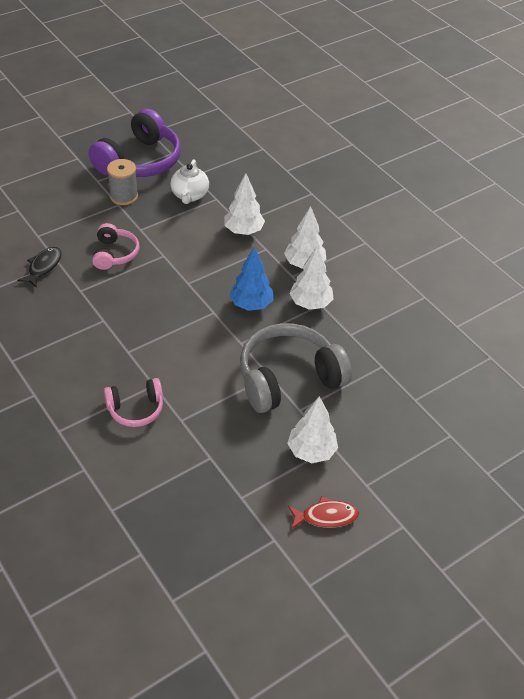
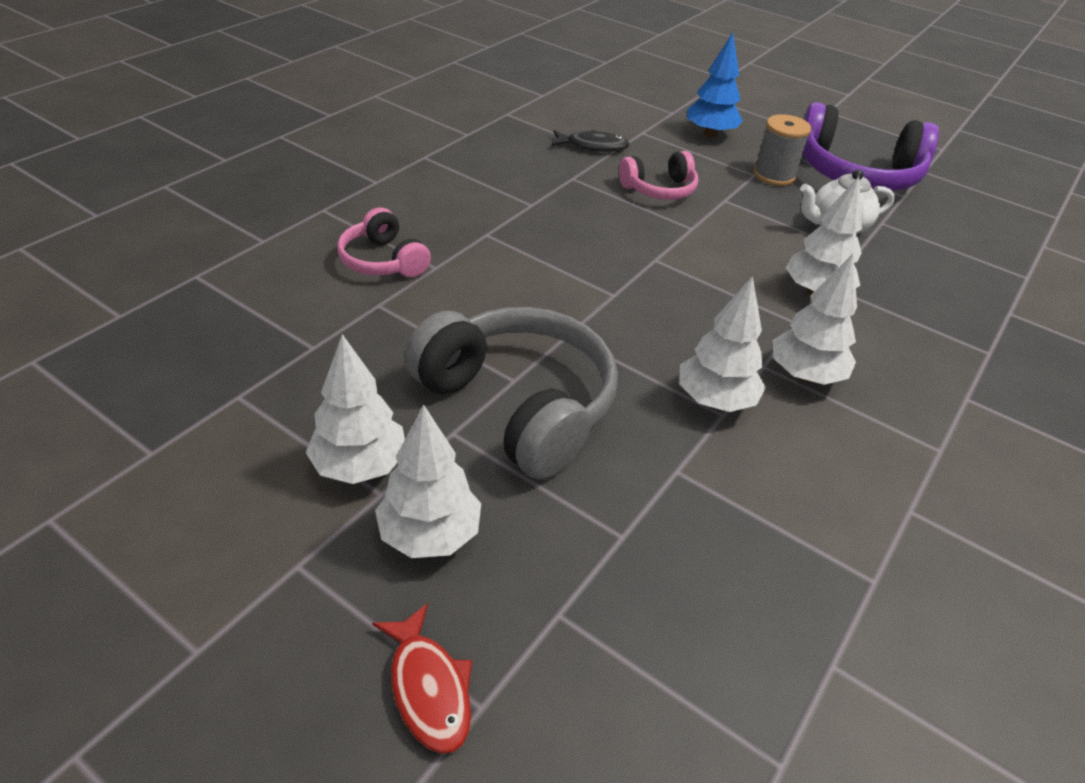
camera: 70 degrees right, 5 degrees down
(251, 304) = (659, 330): blue tree -> blue tree (710, 134)
(326, 516) = (209, 515): red fish -> red fish (428, 688)
(362, 433) = (430, 535): none -> white tree

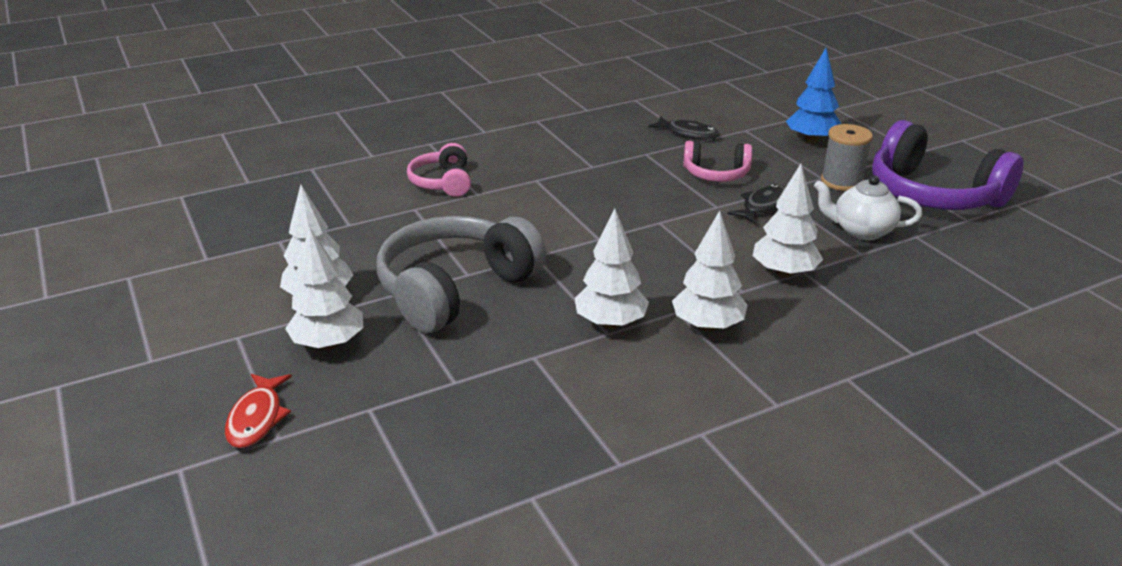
camera: 30 degrees right, 10 degrees down
(518, 405) = (455, 289): grey headphones -> grey headphones turned 120 degrees counterclockwise
(732, 218) = (763, 206): none -> black fish

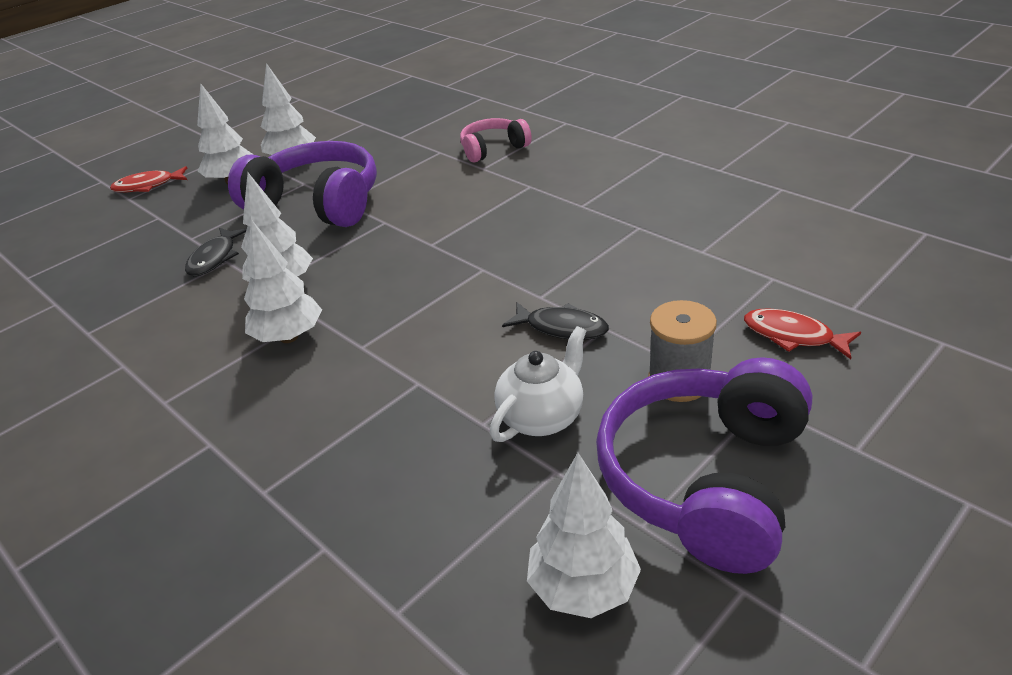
camera: 75 degrees right, 5 degrees up
(455, 289) = (317, 203): grey headphones -> purple headphones
(688, 133) = (719, 241): black fish -> black fish (215, 258)
(716, 174) = (622, 281): pink headphones -> none
(784, 273) = (408, 369): white tree -> white tree (583, 588)
(811, 140) = (793, 336): blue tree -> red fish
(861, 231) = (542, 417): white teapot -> white teapot turned 45 degrees clockwise

